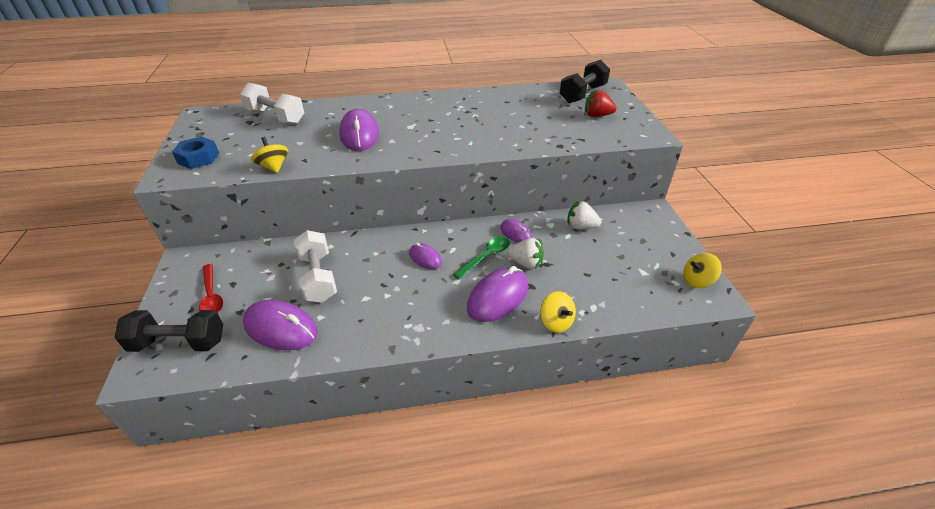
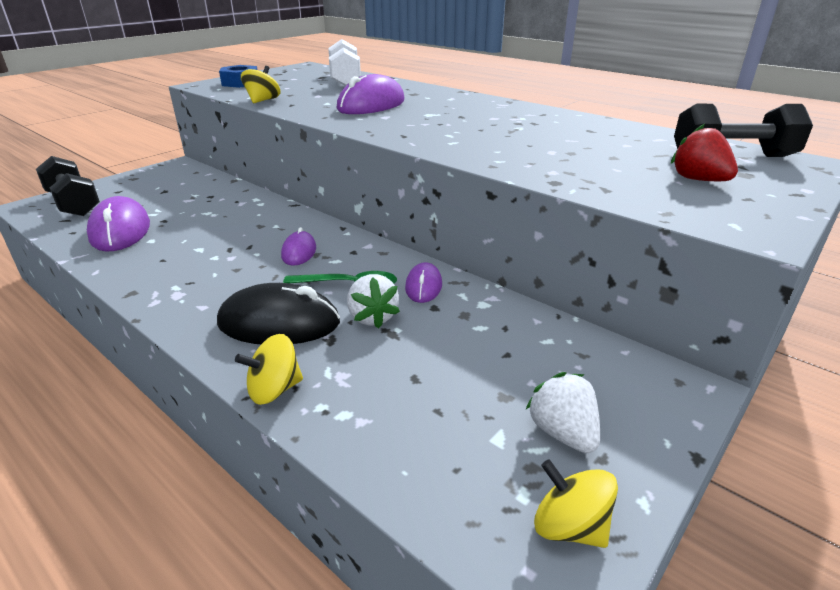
camera: 50 degrees right, 10 degrees down
(212, 296) = (141, 191): red spoon -> none
(318, 277) = (207, 217): white dumbbell -> none
(498, 297) = (279, 323): purple mouse -> black mouse
(556, 322) = (274, 390): yellow spinning top -> yellow spinning top turned 45 degrees clockwise
(580, 227) = (518, 330): white strawberry -> white strawberry (562, 433)

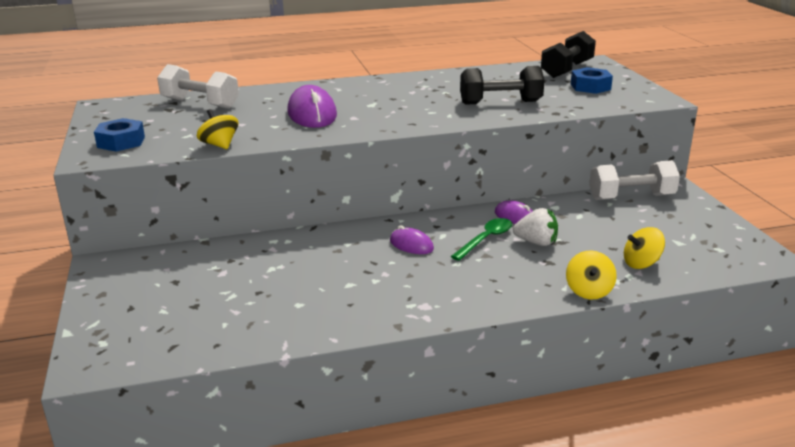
camera: 55 degrees left, 5 degrees down
(74, 204) = (128, 338): black dumbbell -> black dumbbell (500, 103)
(120, 231) = (253, 317): purple mouse -> none
(279, 323) = (512, 274): black mouse -> none
(562, 433) = (686, 226): white strawberry -> none
(569, 526) = (743, 246): yellow spinning top -> yellow spinning top (641, 263)
(593, 353) = (631, 197): none -> white dumbbell
(698, 180) = (590, 87): red strawberry -> blue nut

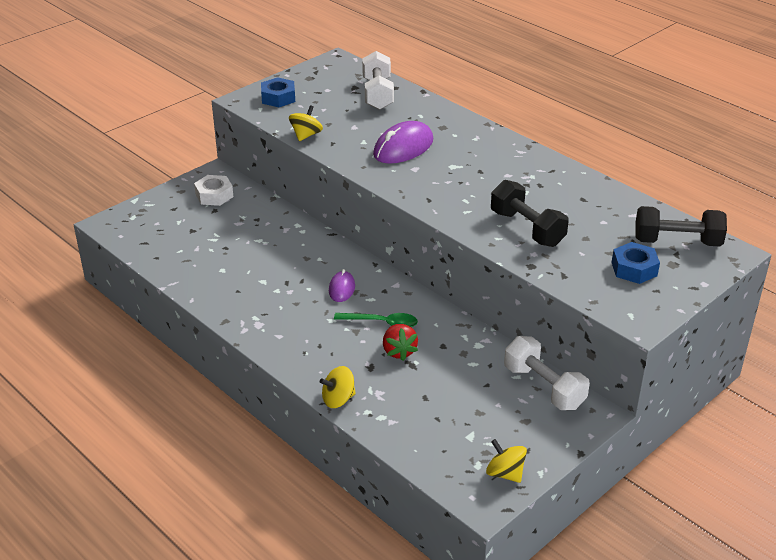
camera: 60 degrees right, 10 degrees up
(146, 274) = (214, 195): none -> white nut
(515, 217) = (437, 327): purple mouse -> none
(536, 242) = (399, 351): white strawberry -> red strawberry
(641, 263) = (408, 420): yellow spinning top -> yellow spinning top (505, 473)

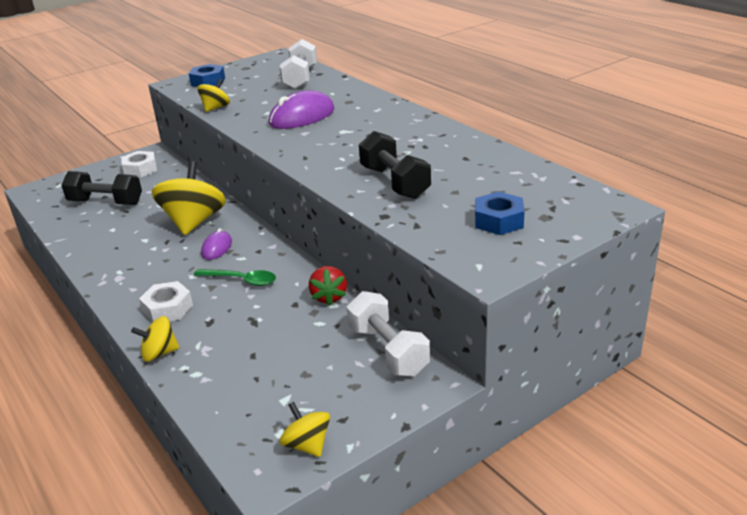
camera: 10 degrees right, 5 degrees down
(304, 259) = (194, 222): none -> yellow spinning top
(324, 355) = (168, 308): none -> white nut
(399, 351) = (246, 308): red strawberry -> red strawberry (329, 297)
(677, 242) = (556, 196): black dumbbell -> black dumbbell (106, 202)

